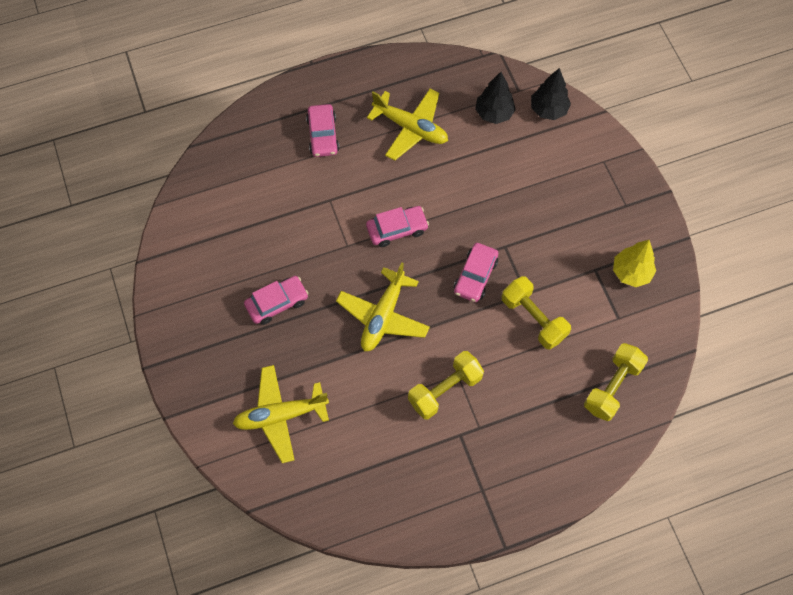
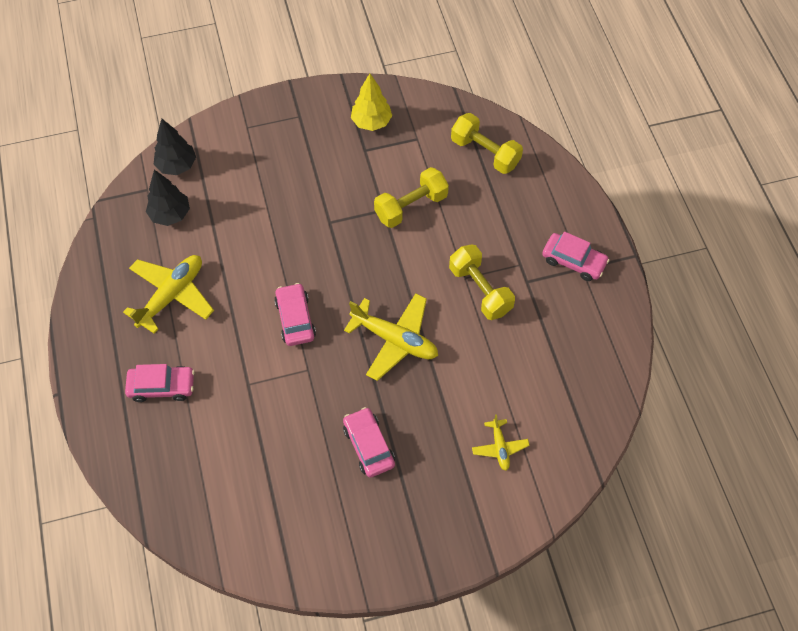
camera: 85 degrees left, 5 degrees down
(280, 415) = (499, 447): yellow plane -> yellow plane, size x0.53
(475, 276) = (359, 251): pink car -> pink car (573, 261)

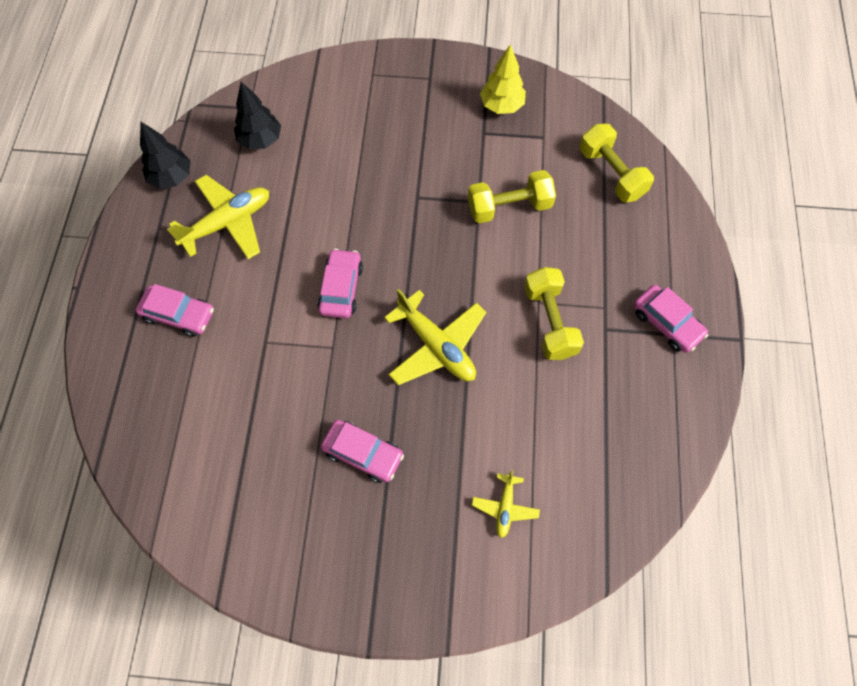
camera: 20 degrees right, 5 degrees up
(177, 166) = (287, 93): black tree -> black tree (171, 177)
(369, 446) = (363, 453): pink car -> pink car turned 120 degrees clockwise

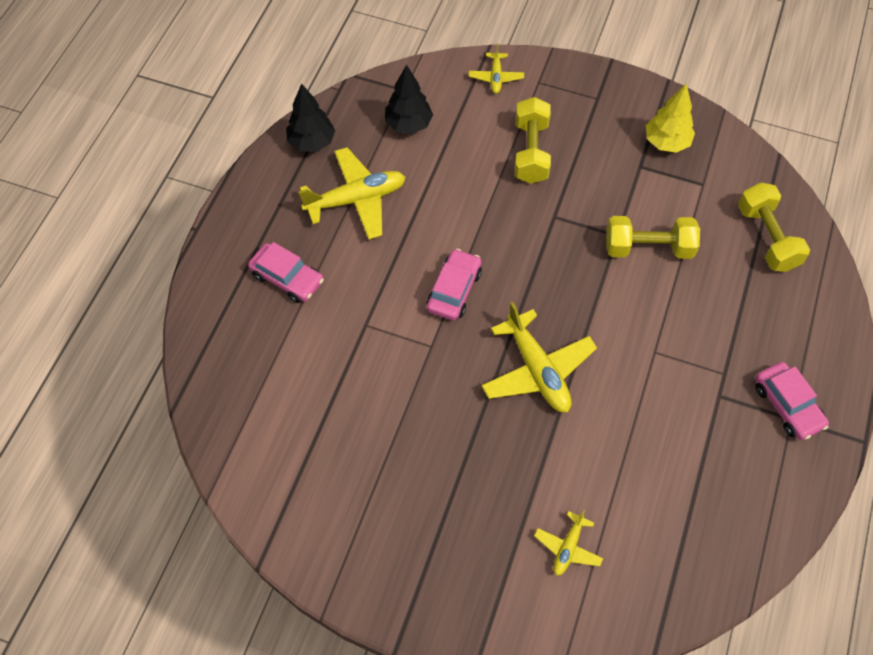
camera: 15 degrees right, 5 degrees down
(332, 78) = (496, 77): none -> yellow plane
(363, 453) = (436, 458): pink car -> none
(549, 321) = (661, 374): yellow dumbbell -> yellow dumbbell (531, 152)

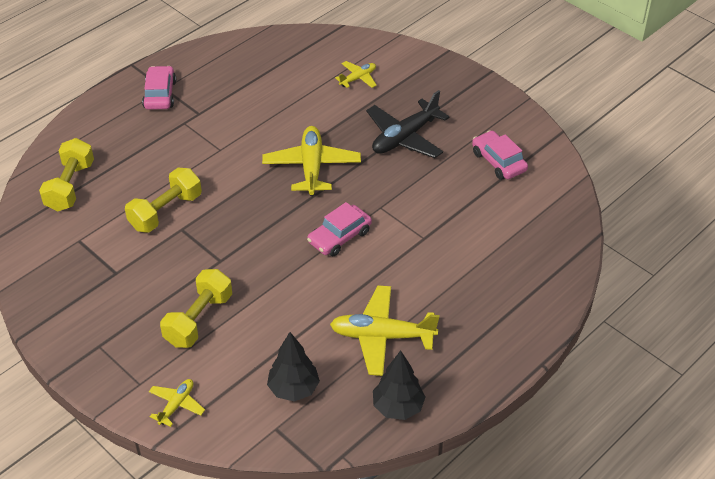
camera: 155 degrees left, 15 degrees down
(287, 278) = (473, 293): pink car -> pink car (498, 161)
(454, 464) = (405, 137): none -> black plane
(648, 248) = (165, 212): yellow dumbbell -> yellow dumbbell turned 75 degrees counterclockwise
(666, 142) = (75, 283): yellow tree -> none

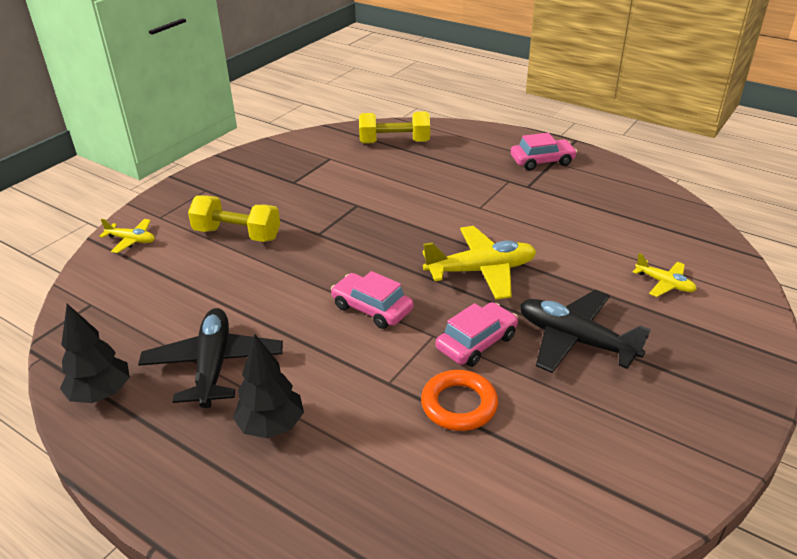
camera: 80 degrees right, 10 degrees down
(165, 212) = (378, 192): yellow dumbbell -> none
(293, 389) = (141, 308): black tree -> black tree (271, 426)
(382, 336) = (214, 365): yellow plane -> black plane
(452, 206) = (459, 405): none -> orange ring
(498, 161) = (577, 449): pink car -> pink car (476, 342)

